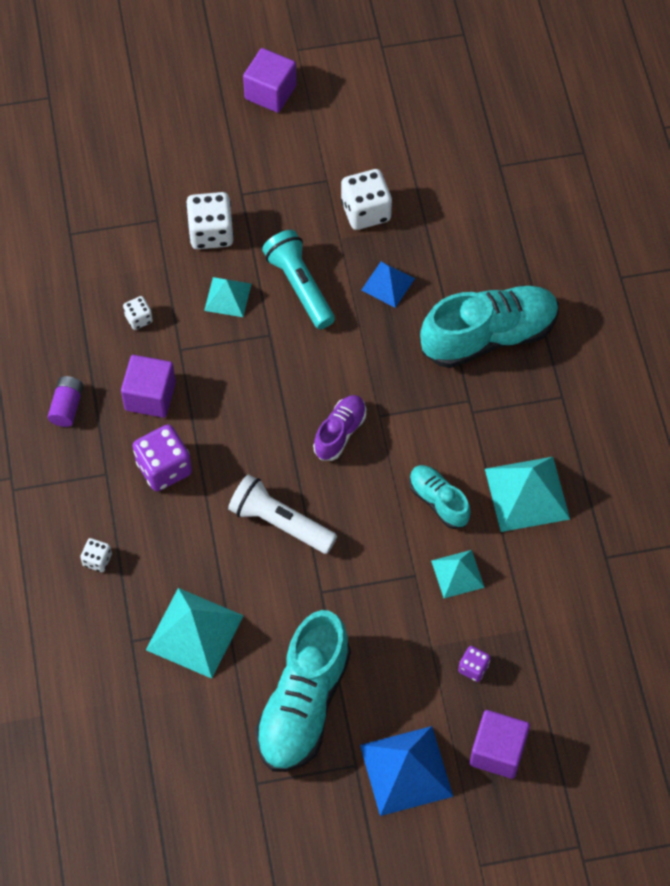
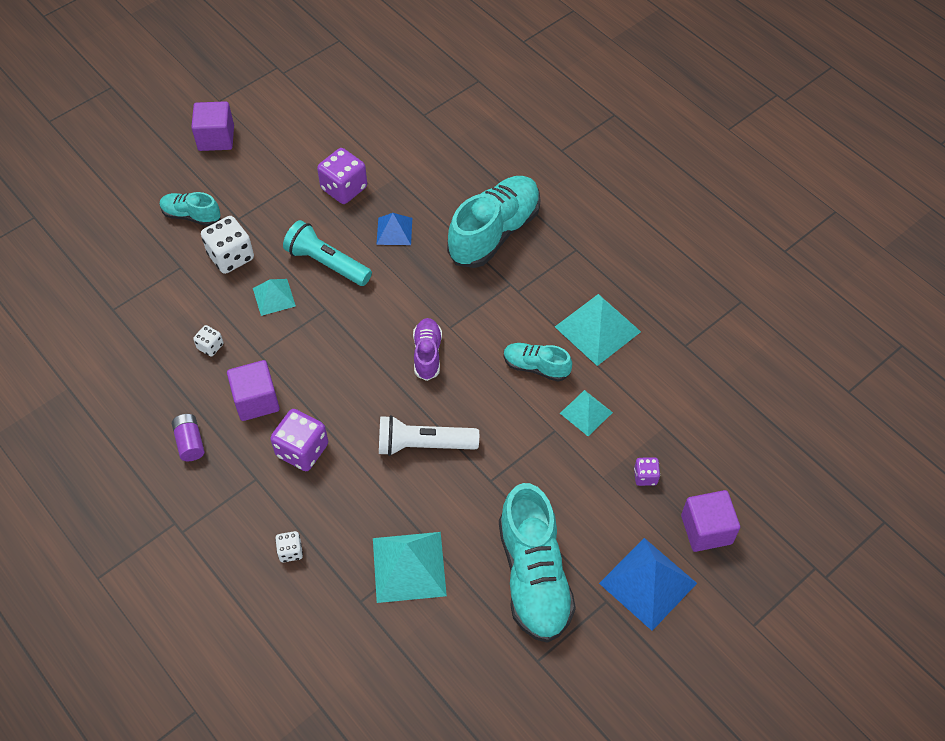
camera: 30 degrees left, 5 degrees down
(198, 169) = (191, 216): none -> turquoise shoe
(365, 211) = (344, 188): white dice -> purple dice

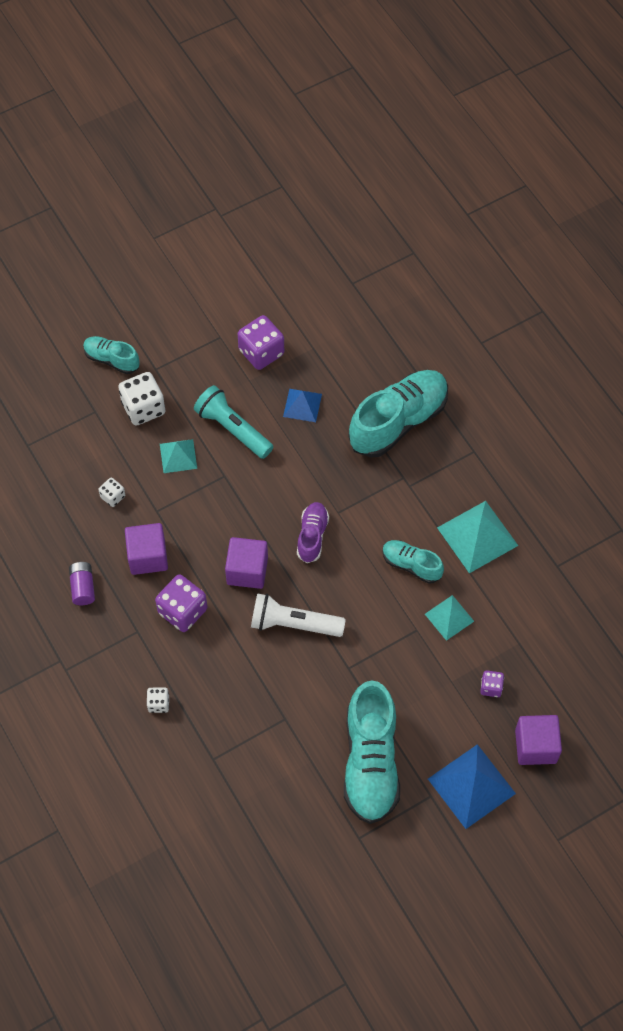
camera: 10 degrees right, 5 degrees up
(216, 138) = (145, 279): purple cube -> purple cube (247, 570)
(409, 567) = (261, 735): turquoise pyramid -> none

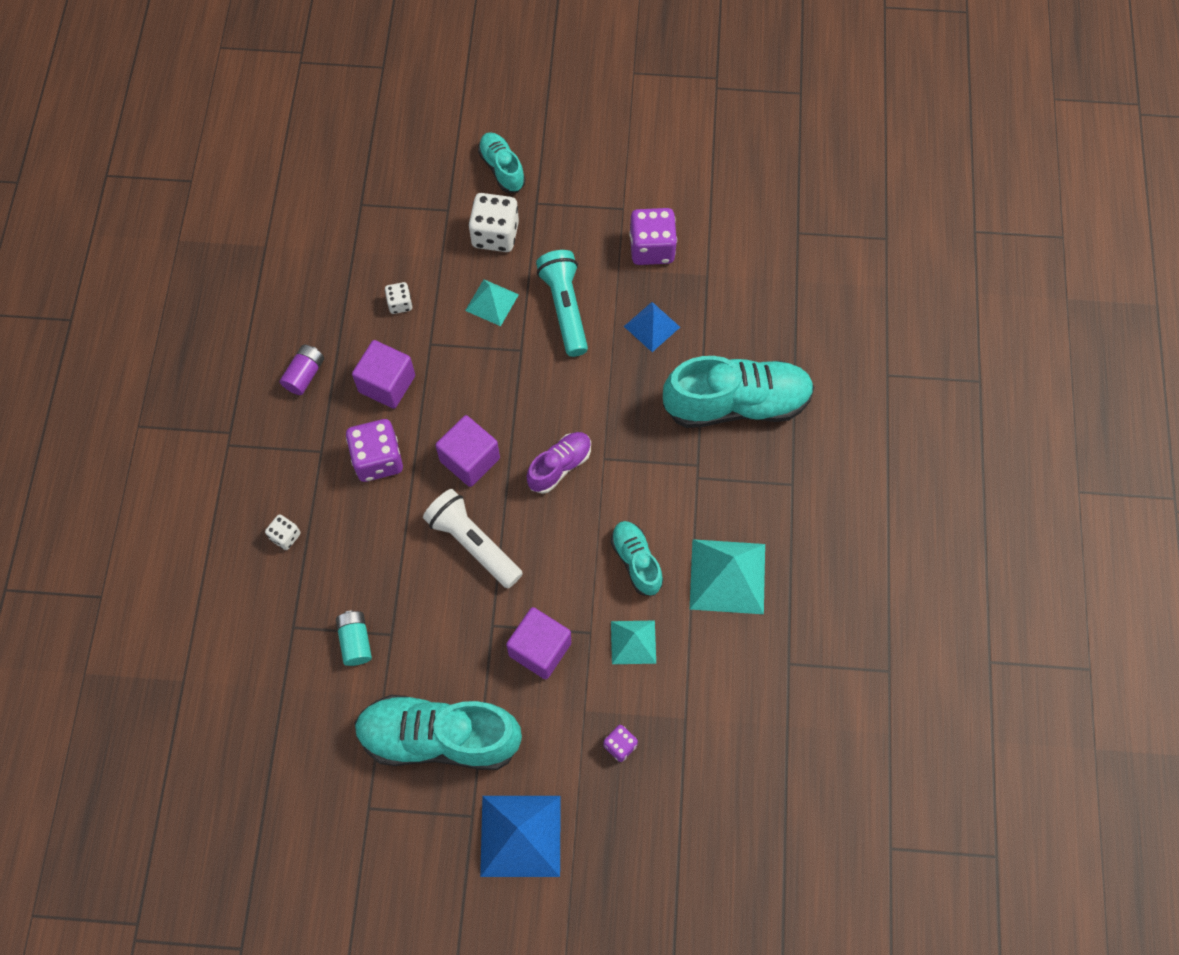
camera: 35 degrees right, 5 degrees up
(264, 739) = (355, 641): none -> turquoise battery
(370, 762) = (439, 738): turquoise shoe -> turquoise shoe turned 60 degrees clockwise
(535, 746) = (618, 841): purple cube -> purple cube (540, 649)

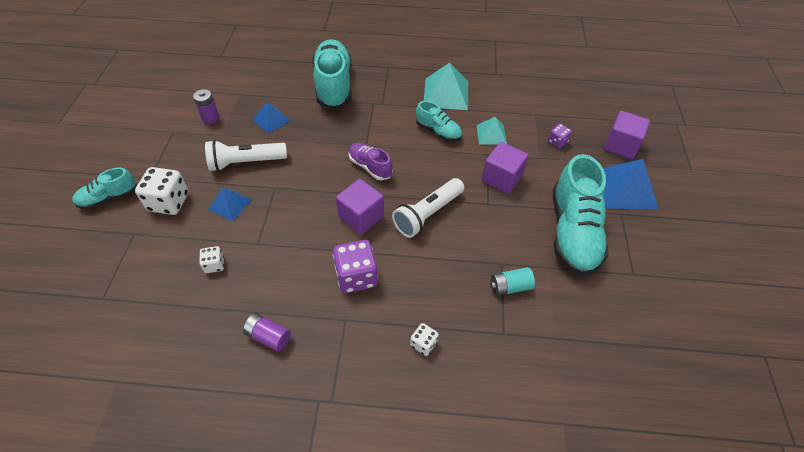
camera: 90 degrees left, 15 degrees down
(387, 384) = (288, 272): purple cube -> purple cube (621, 146)
(492, 302) = (229, 204): turquoise pyramid -> blue pyramid
(565, 308) = (246, 162): turquoise flashlight -> white flashlight
(636, 561) = (438, 131): turquoise shoe -> turquoise shoe turned 120 degrees counterclockwise
(651, 248) = (210, 118): purple dice -> purple battery

